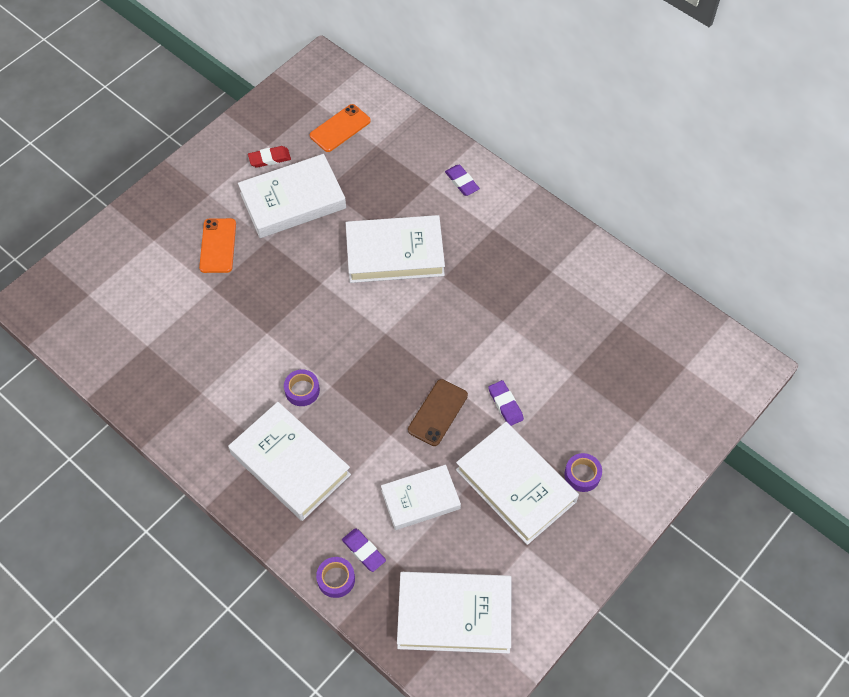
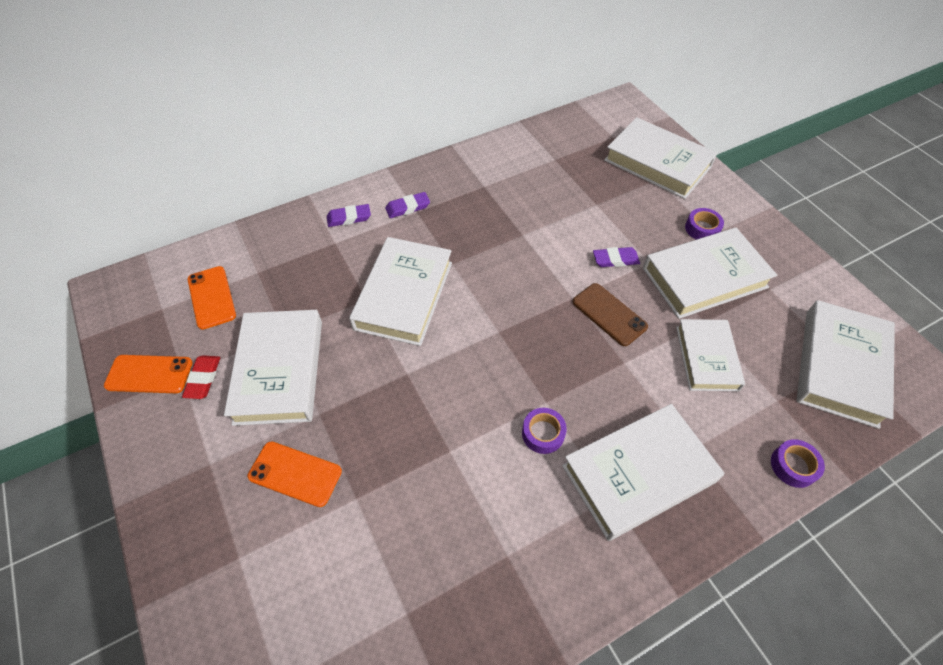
camera: 70 degrees left, 5 degrees down
(261, 126) = (149, 374): none -> orange phone
(364, 551) = (761, 428): purple eraser -> purple eraser (408, 207)
(663, 417) = (657, 163): none -> white book

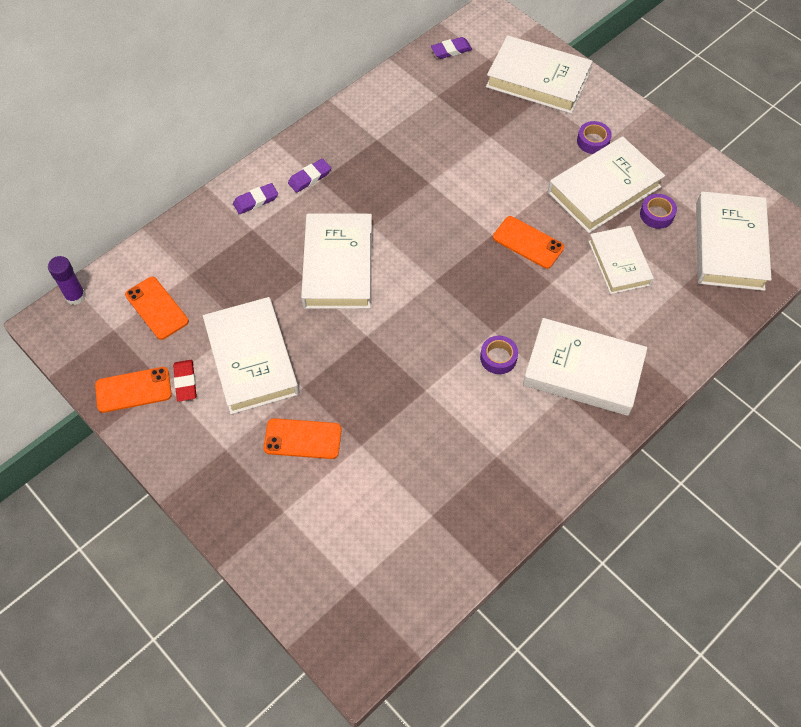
camera: 15 degrees left, 5 degrees up
(143, 269) = (75, 296): none -> purple glue stick
(609, 314) = (528, 242): brown phone -> orange phone
(615, 259) = (521, 189): purple eraser -> purple eraser (451, 50)
(638, 474) = (583, 371): white book -> white book turned 60 degrees clockwise
(793, 466) = (702, 336): purple tape -> purple tape (656, 214)

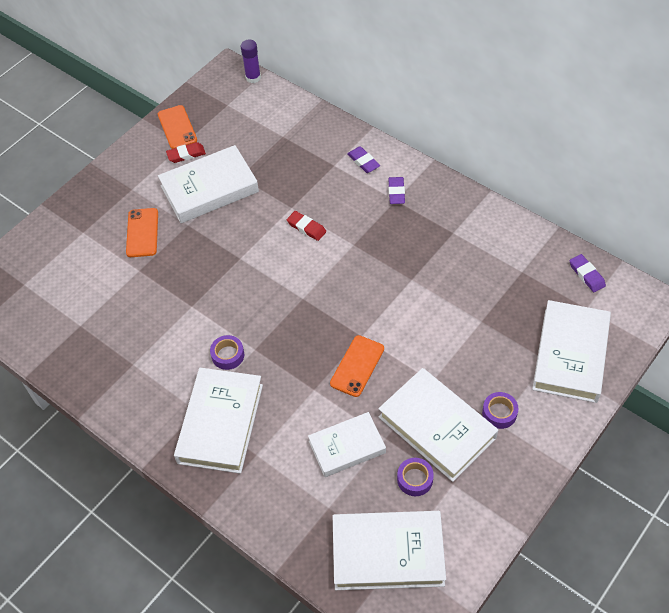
camera: 85 degrees right, 5 degrees down
(156, 308) = (249, 124): orange phone -> none
(309, 178) = (396, 192): purple eraser -> purple eraser turned 45 degrees clockwise
(338, 266) = (306, 227): white book -> red eraser

